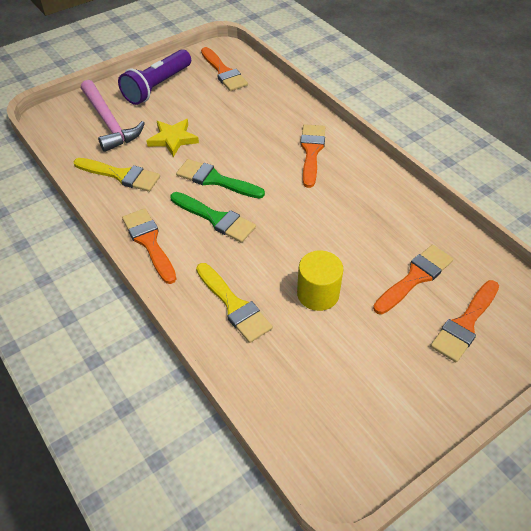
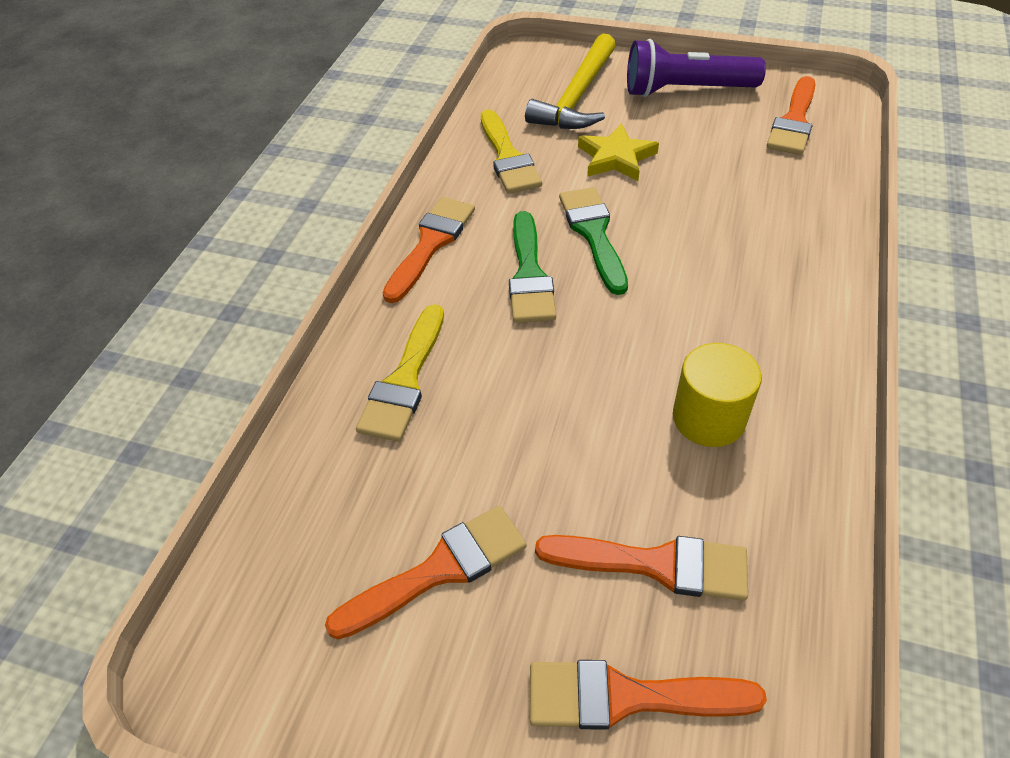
camera: 55 degrees right, 0 degrees up
(109, 123) = (577, 97): pink hammer -> yellow hammer
(311, 151) = (764, 291): orange brush -> orange brush (439, 570)
(318, 294) = (505, 457): yellow cylinder -> yellow cylinder (709, 418)

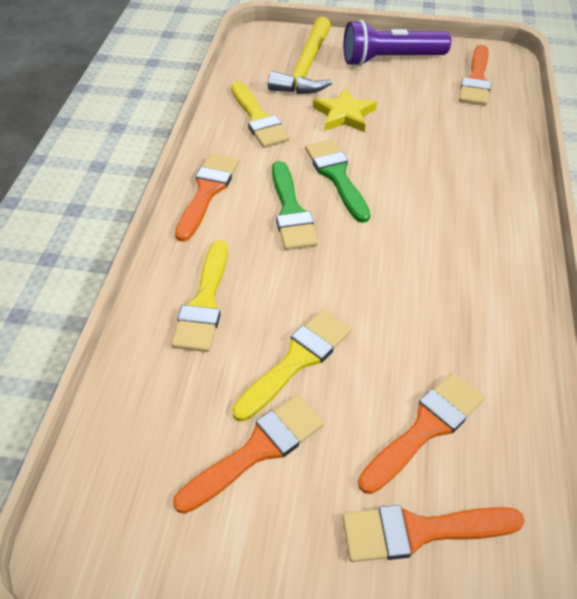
camera: 10 degrees left, 0 degrees up
(506, 462) = (297, 360): none -> yellow brush
(656, 564) = (425, 428): orange brush -> orange brush turned 45 degrees counterclockwise
(709, 418) = (447, 312): yellow cylinder -> none

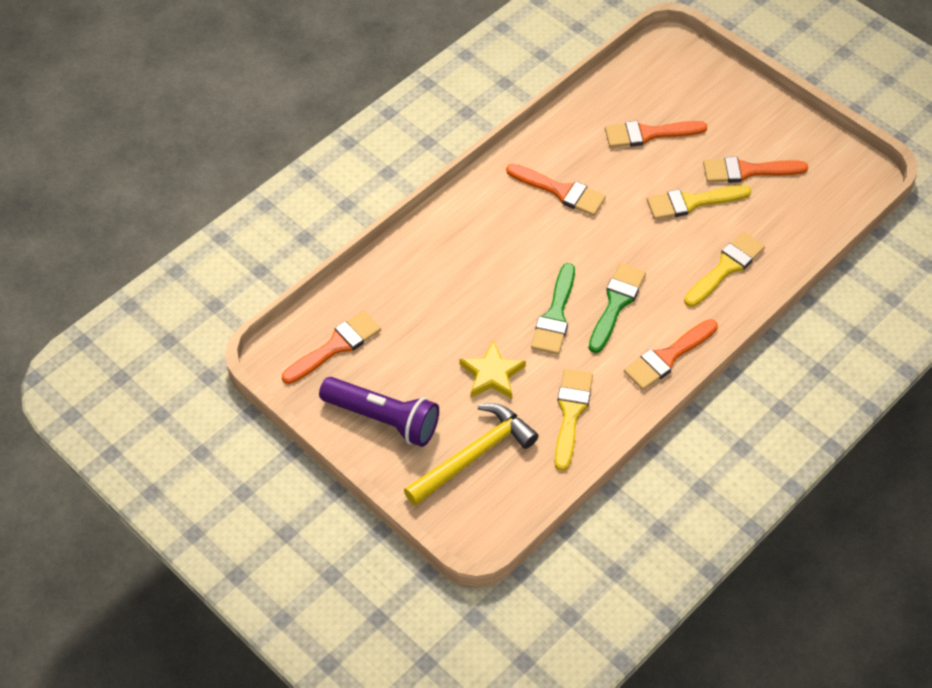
camera: 145 degrees left, 5 degrees up
(419, 531) = (691, 99): orange brush -> orange brush (560, 191)

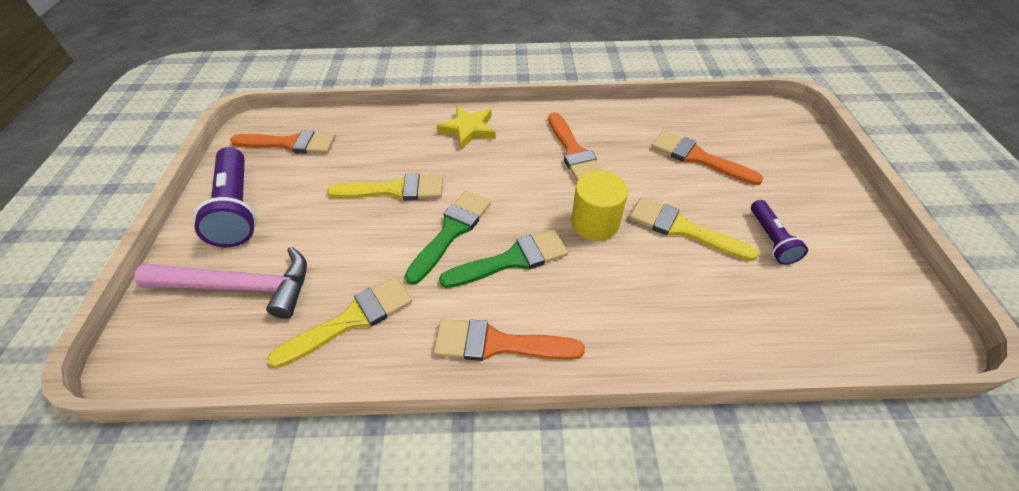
camera: 45 degrees right, 5 degrees down
(474, 455) = (240, 287): yellow hammer -> pink hammer
(492, 374) = (346, 237): yellow star -> yellow star (468, 129)
(555, 315) = (451, 231): green brush -> green brush turned 150 degrees clockwise
(636, 239) = (595, 223): none -> yellow cylinder
(726, 267) = (656, 306): yellow brush -> yellow brush (395, 190)
(747, 171) = (770, 239): orange brush -> purple flashlight

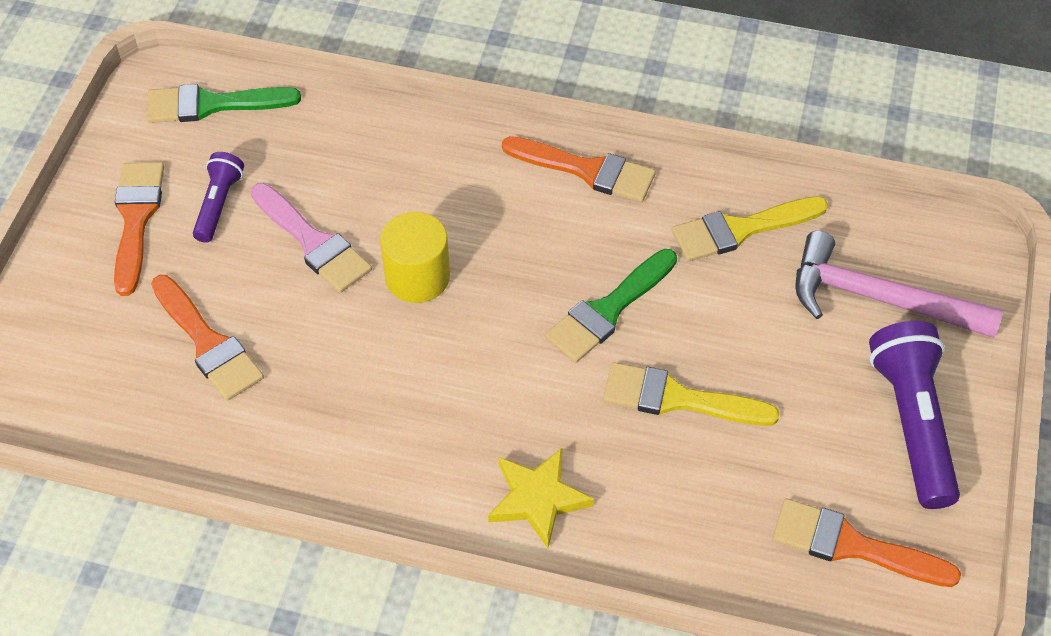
camera: 165 degrees left, 5 degrees up
(512, 260) = (542, 254): green brush -> green brush (212, 104)
(573, 152) = (385, 402): orange brush -> orange brush (136, 219)
(682, 229) = (313, 242): yellow brush -> pink brush

